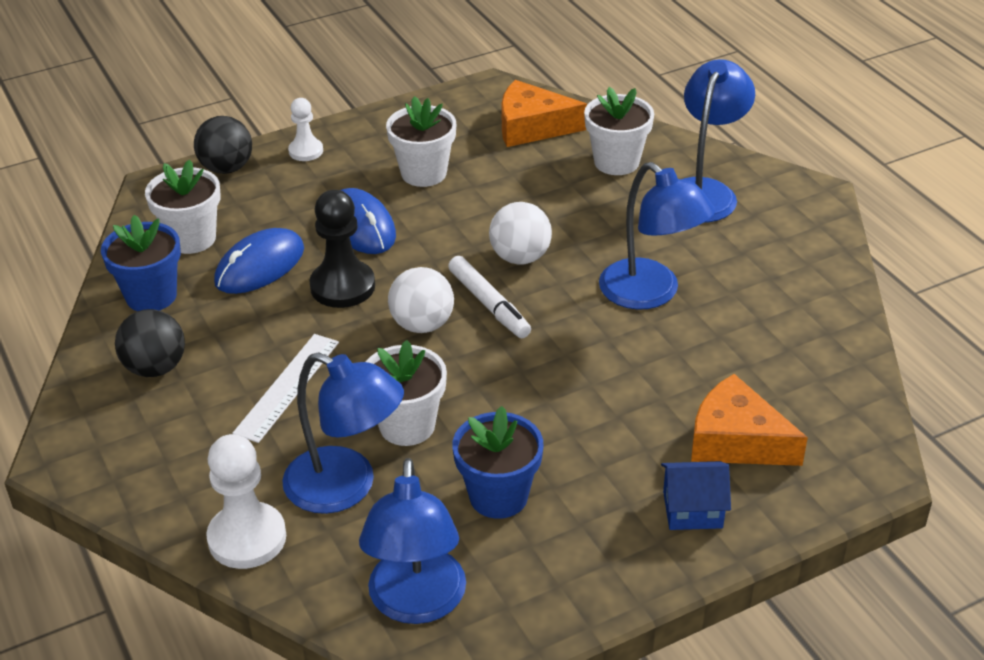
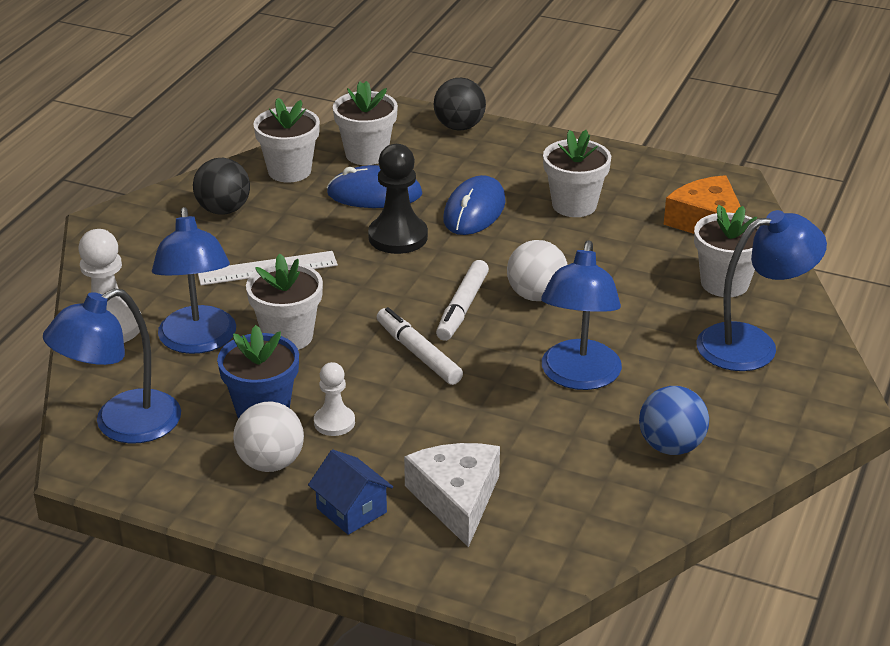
camera: 50 degrees right, 5 degrees down
(151, 296) = (289, 171): blue flower pot -> white flower pot
(306, 151) = (525, 146): white pawn -> white pawn (334, 422)
(422, 325) = (401, 290): white ball -> white ball (270, 463)
(523, 361) = (418, 353): none -> white marker
(736, 440) = (456, 499): orange cheese -> white cheese
(782, 295) = (671, 446): none -> blue ball

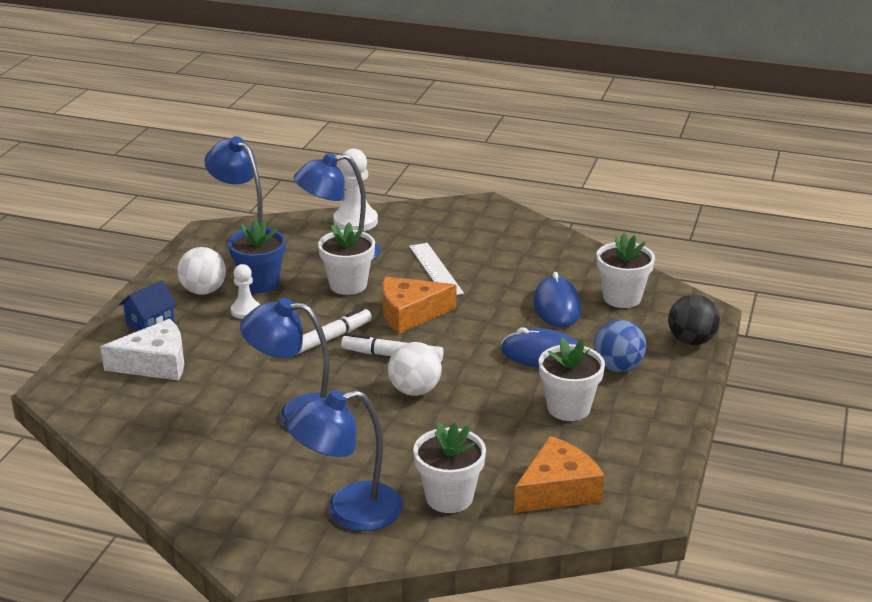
camera: 85 degrees right, 5 degrees down
(223, 210) = (513, 245): black ball -> none
(289, 171) = (581, 266): white flower pot -> none
(370, 291) = (410, 314): none -> orange cheese
(398, 237) = (492, 321): black pawn -> none
(671, 446) = (204, 461): blue ball -> blue ball (617, 367)
(752, 344) = (349, 511): blue lamp -> blue lamp turned 90 degrees clockwise

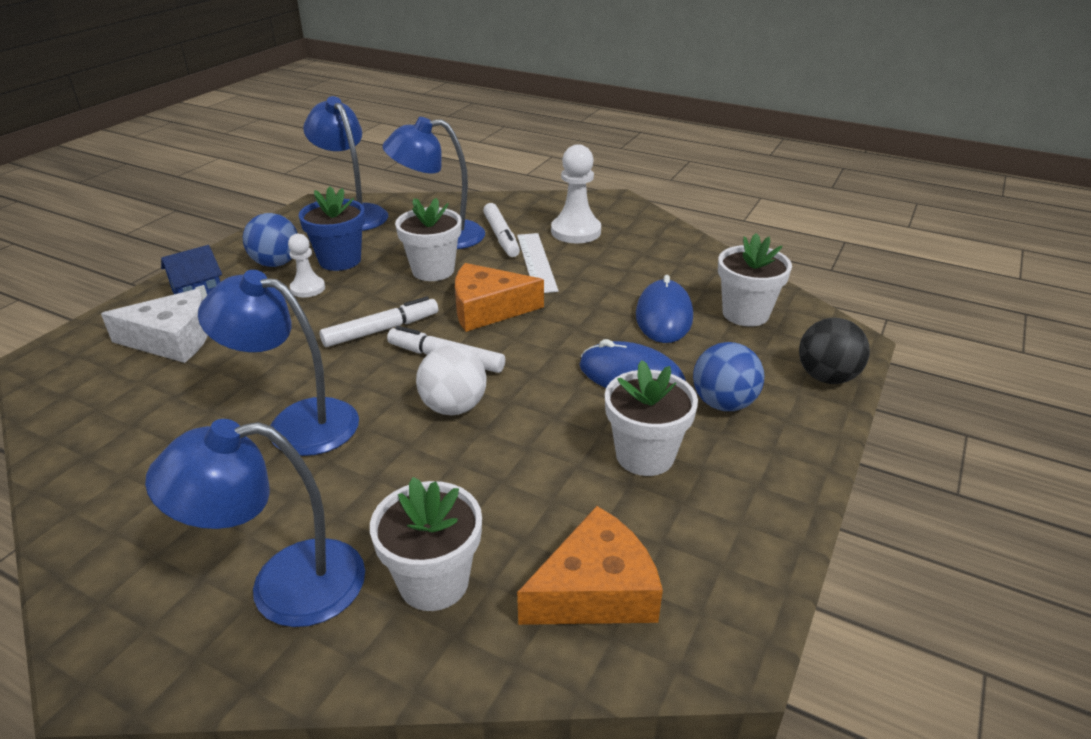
camera: 10 degrees right, 5 degrees up
(203, 291) = (276, 263): white ball -> blue ball
(355, 221) = (471, 206): white pawn -> white pawn (576, 231)
(395, 248) = (501, 236): none -> white marker

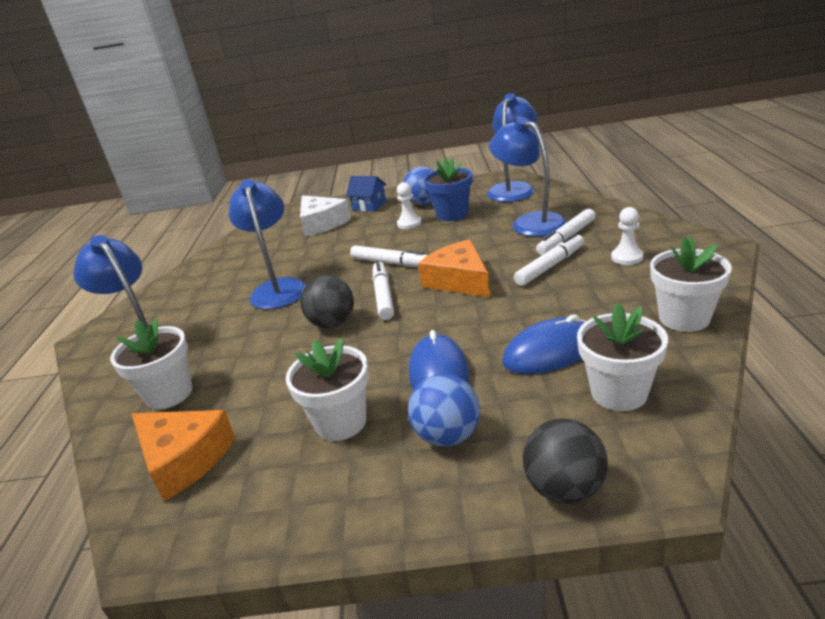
camera: 65 degrees right, 5 degrees down
(433, 270) = (482, 242): white flower pot -> white flower pot (684, 318)
(453, 407) = (332, 323): white ball -> black ball
(536, 262) = (550, 266): white ruler -> white marker
(576, 231) = (627, 257): white pawn -> white pawn, size x0.60

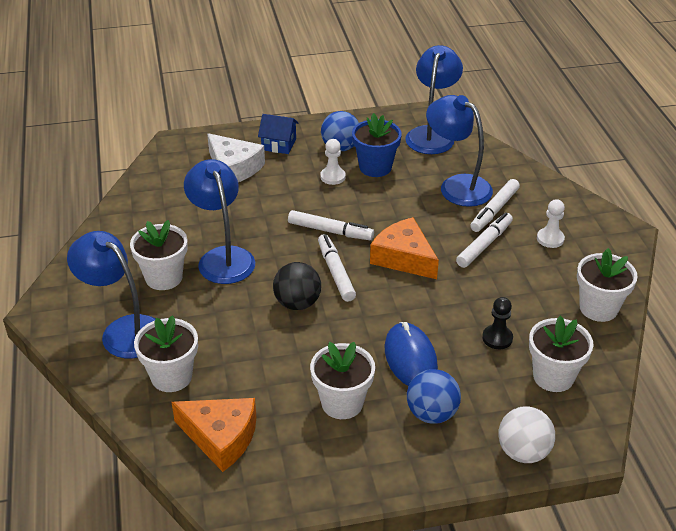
camera: 15 degrees left, 10 degrees up
(214, 306) = (164, 277): none -> white flower pot
(550, 351) = (497, 338): blue mouse -> black pawn
(564, 489) = (523, 452): black ball -> white ball

